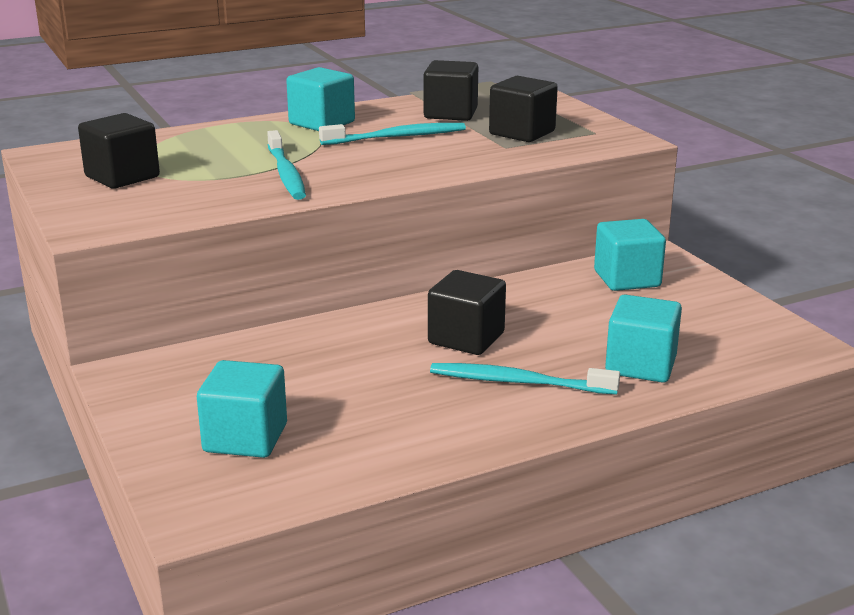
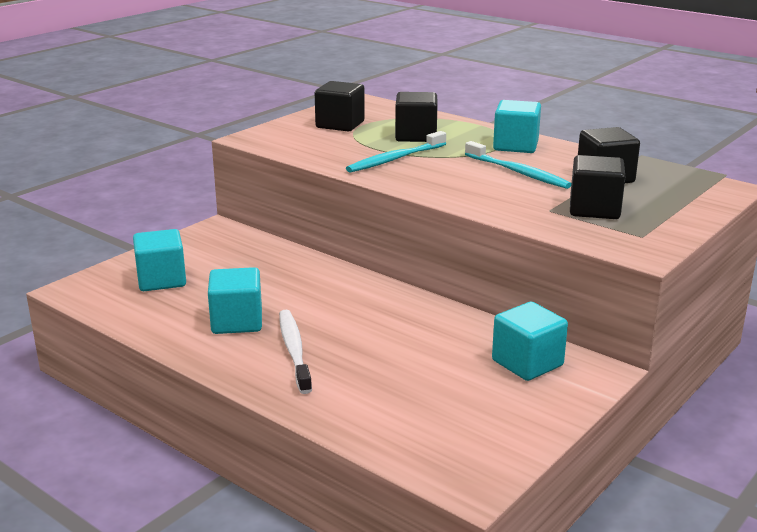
camera: 65 degrees right, 0 degrees up
(466, 338) = (348, 317): black cube -> black cube (416, 136)
(517, 382) = (294, 350): turquoise toothbrush -> white toothbrush
(640, 365) = (362, 397): turquoise cube -> turquoise cube (237, 322)

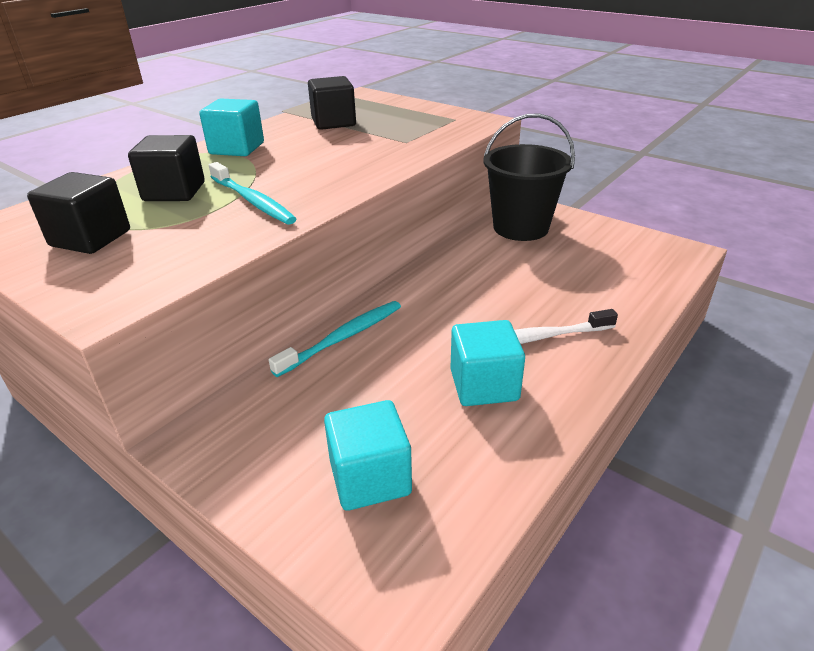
camera: 90 degrees left, 10 degrees up
(518, 172) = (313, 149): turquoise toothbrush -> turquoise toothbrush (343, 337)
(527, 363) = (520, 227): turquoise cube -> black bucket
(594, 209) = (405, 128): black cube -> none

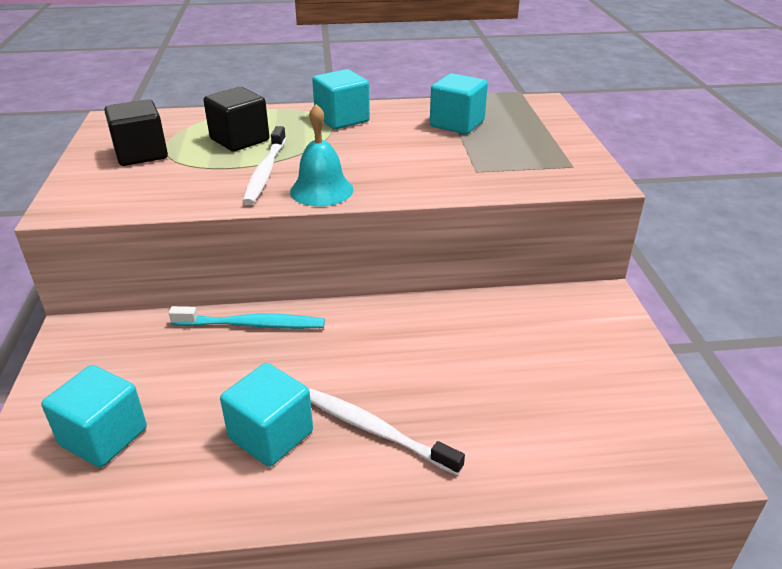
camera: 45 degrees right, 0 degrees up
(253, 201) = (265, 172): turquoise toothbrush -> white toothbrush
(327, 192) = (321, 190): none -> turquoise bell
(333, 122) = (457, 124): black cube -> turquoise cube
(520, 227) = (556, 320): black bucket -> none

